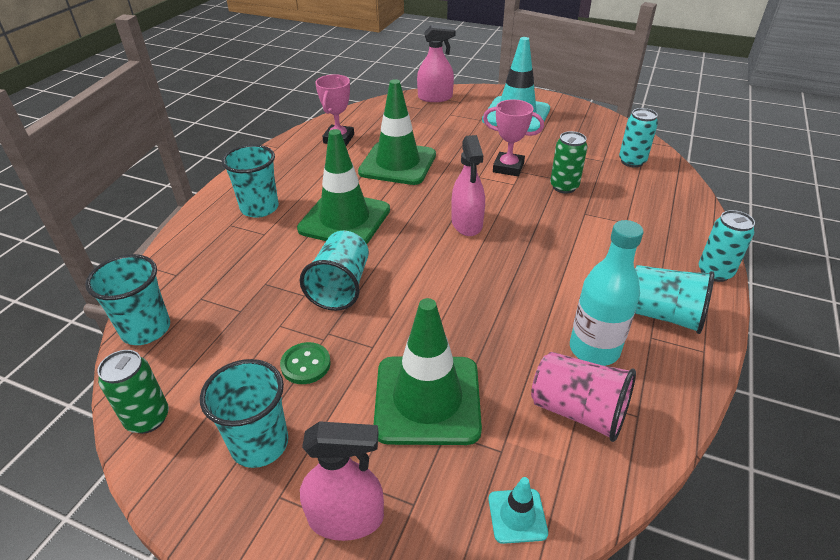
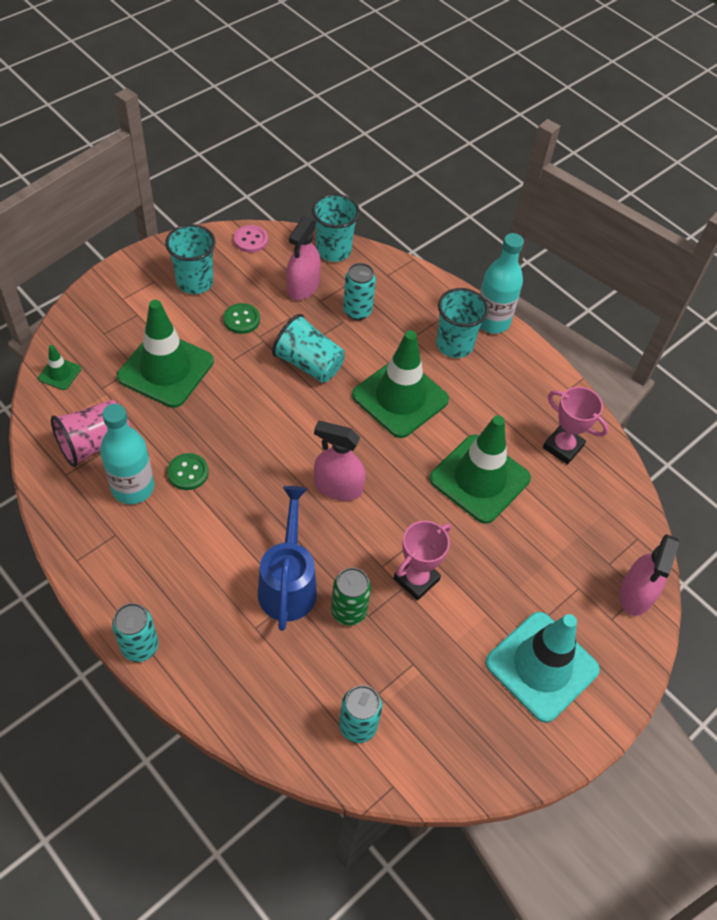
camera: 110 degrees right, 15 degrees up
(148, 418) = (250, 240): green can -> pink button
(217, 196) = (492, 321): none -> turquoise bottle
(244, 278) = (357, 311): none -> turquoise can
(346, 518) = (119, 303): pink spray bottle -> pink spray bottle (303, 286)
(517, 516) = (59, 373): turquoise traffic cone -> green traffic cone
(539, 317) = (188, 472): none -> green button
(576, 219) = (288, 584): none -> blue watering can
(661, 315) = (128, 560): turquoise cup -> none

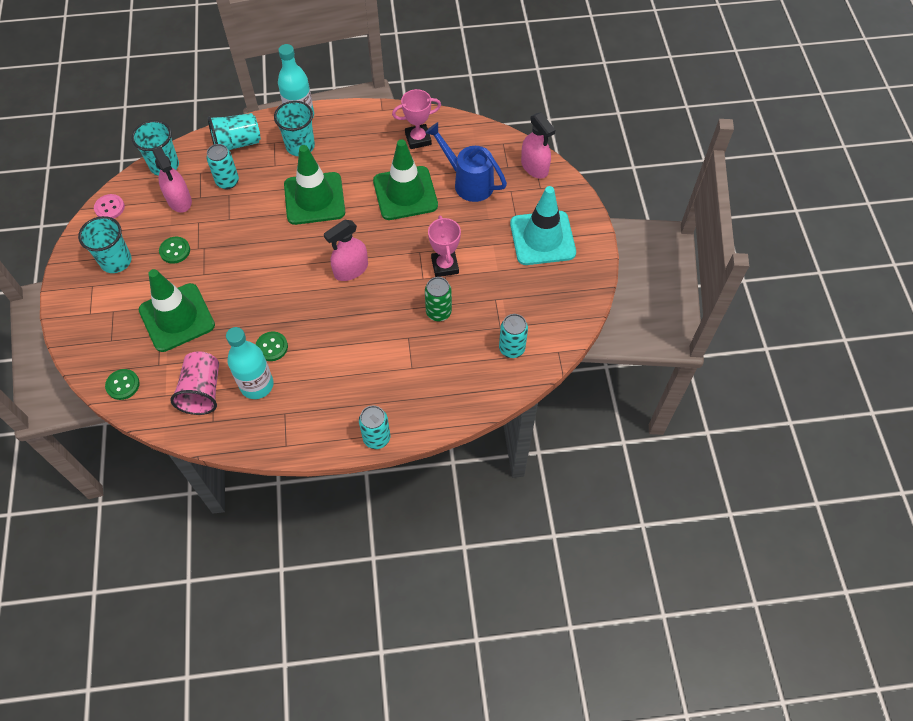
camera: 50 degrees left, 5 degrees up
(59, 373) = (123, 385): green traffic cone -> green button
(288, 584) = (396, 334): blue watering can -> blue watering can (468, 182)
(309, 364) = (245, 233): turquoise cup -> turquoise cup (237, 143)

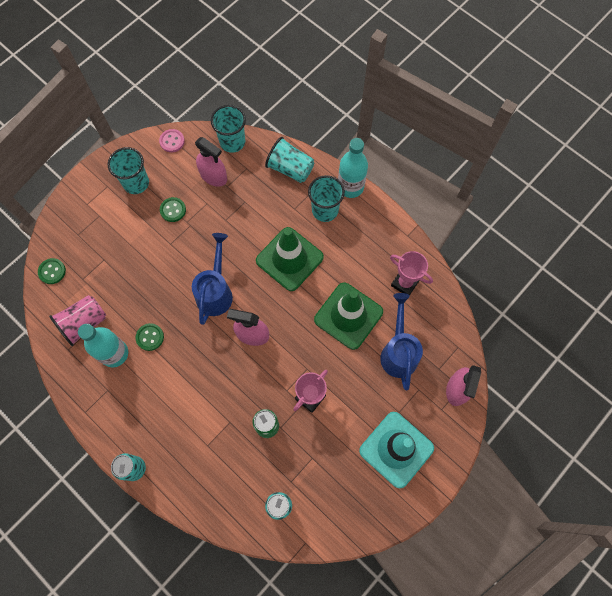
camera: 50 degrees right, 10 degrees up
(177, 317) = (124, 258): green traffic cone -> none
(179, 200) = (213, 176): pink spray bottle -> pink spray bottle turned 75 degrees counterclockwise
(227, 182) = (254, 191): turquoise can -> none
(285, 270) = (215, 292): none -> blue watering can

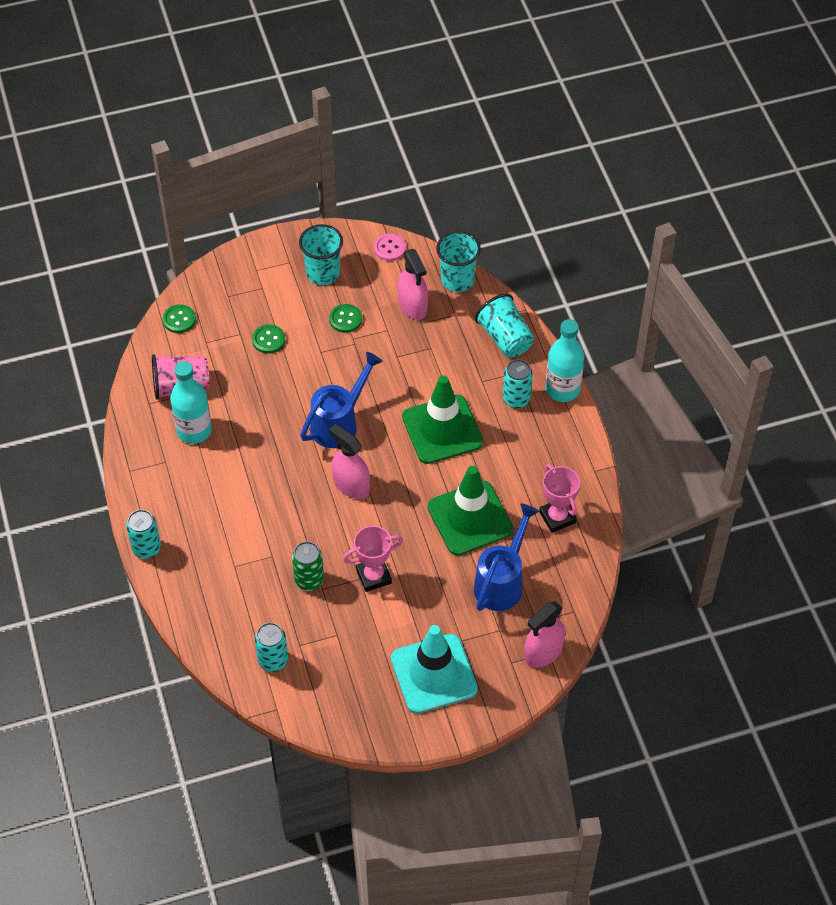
camera: 30 degrees right, 15 degrees down
(150, 337) = (241, 433): green button -> green button (268, 340)
(325, 210) = (516, 399): turquoise cup -> turquoise can

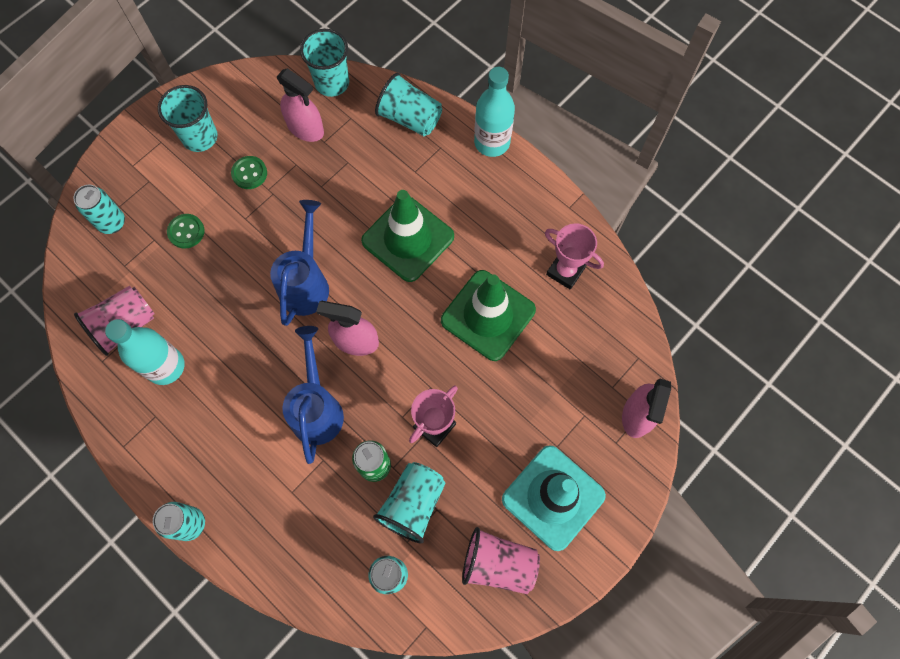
camera: 30 degrees left, 15 degrees up
(179, 320) = (82, 255): green button -> none
(321, 621) = (413, 504): none -> turquoise cup
(360, 696) = (498, 563): none -> pink cup
(389, 248) = (250, 82): pink button -> none
(502, 582) = (556, 364): blue watering can -> blue watering can (317, 409)
(516, 399) = (457, 173): turquoise can -> turquoise can (112, 223)

